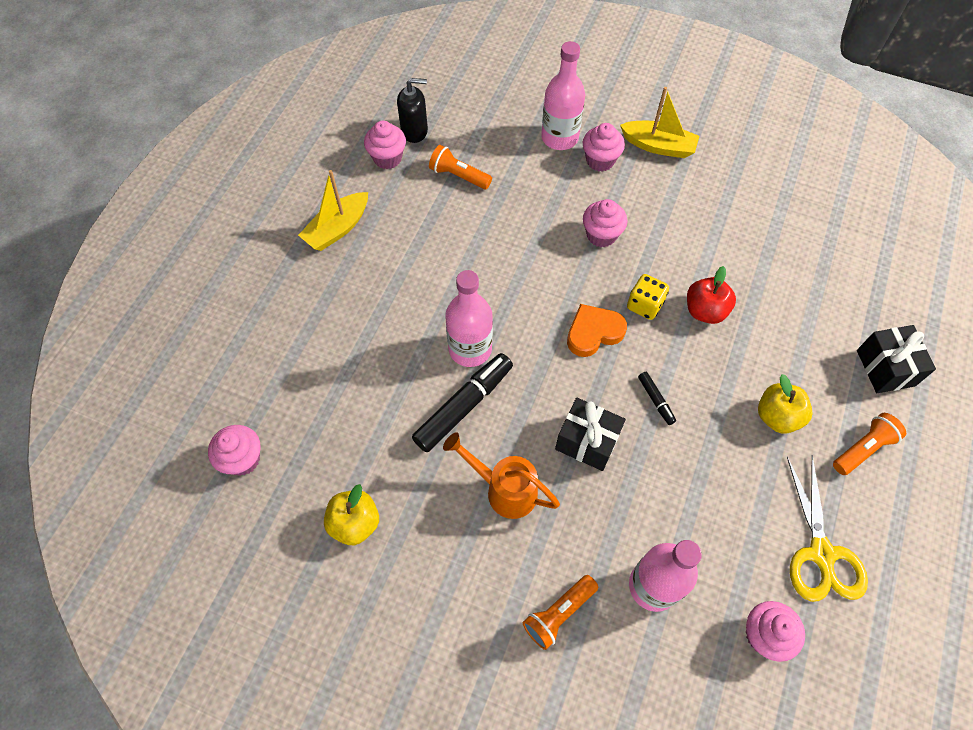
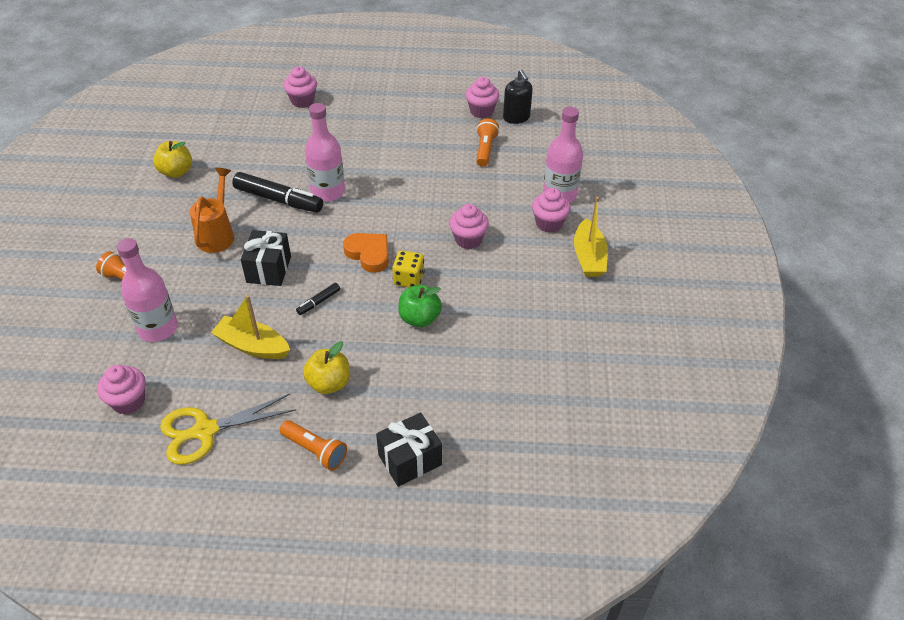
camera: 70 degrees right, 15 degrees down
(243, 459) = (209, 115): pink cupcake -> pink cupcake (302, 101)
(337, 229) = (404, 105): yellow boat -> yellow boat (252, 346)
(705, 311) = (419, 318): red apple -> green apple

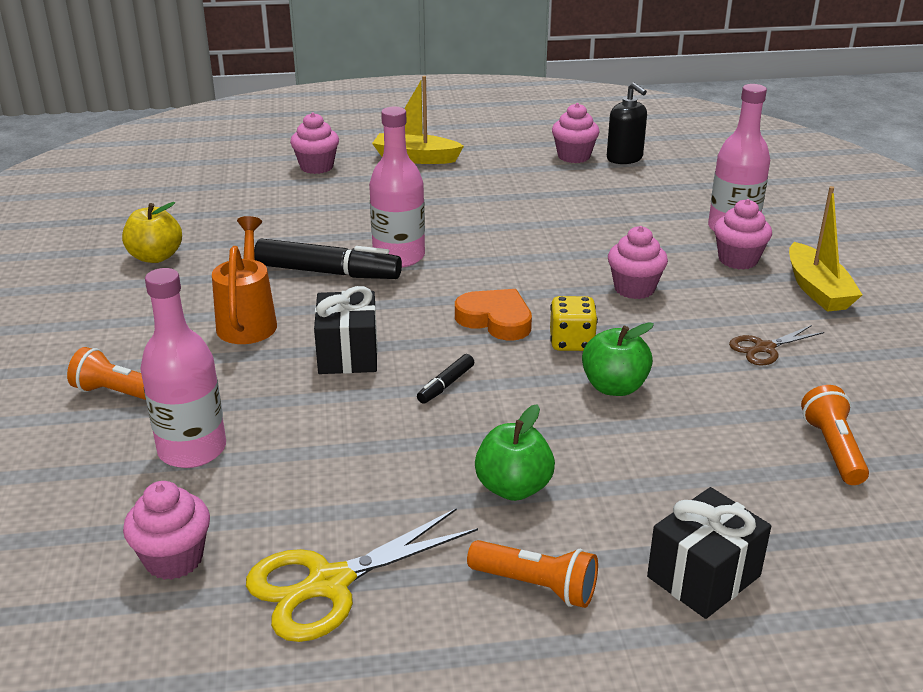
camera: 10 degrees left, 15 degrees down
(252, 346) = (363, 453): yellow boat -> yellow boat (415, 158)
(329, 383) = (513, 487): yellow apple -> green apple
(485, 149) = (601, 193): orange flashlight -> orange flashlight (833, 449)
(528, 301) = (764, 348): none -> brown scissors

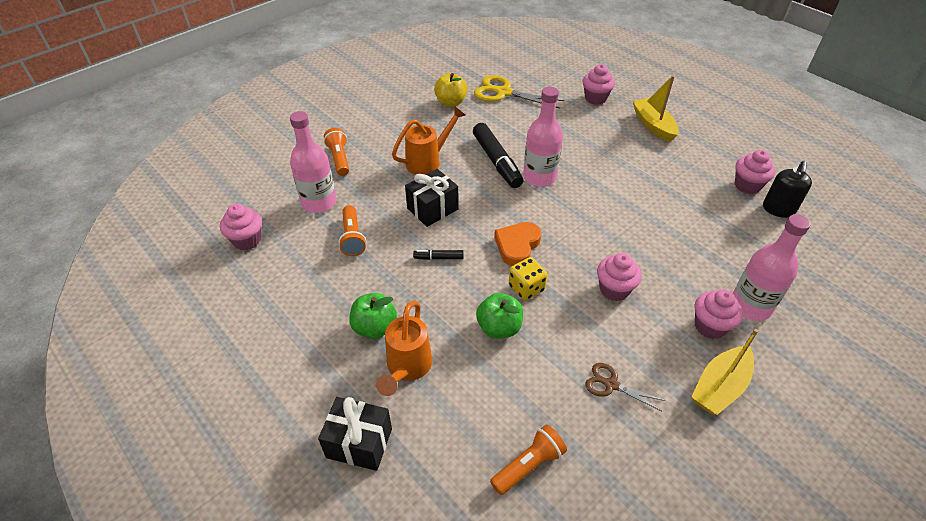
camera: 55 degrees right, 15 degrees up
(329, 584) = (262, 297): yellow scissors -> yellow scissors (503, 92)
(495, 319) = (517, 246): orange heart -> orange heart turned 150 degrees counterclockwise
(536, 586) = (307, 373): orange flashlight -> orange flashlight (352, 238)
(613, 486) = (406, 368): none -> orange watering can

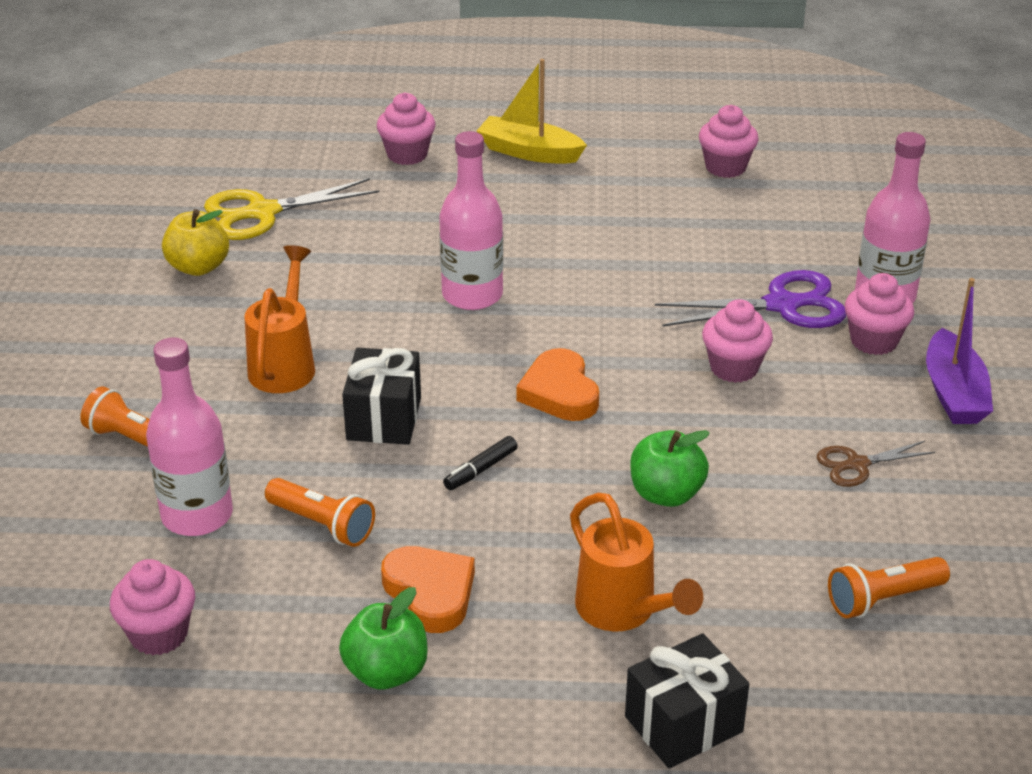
camera: 45 degrees left, 10 degrees down
(349, 297) = (430, 593): none -> orange heart
(375, 327) = (518, 600): green apple -> green apple (386, 672)
(496, 161) = (386, 308): black marker -> none
(526, 288) = (637, 431): yellow dice -> none
(528, 465) = (883, 599): orange flashlight -> orange flashlight turned 120 degrees counterclockwise
(683, 274) = (782, 305): none -> purple scissors
(719, 387) = (954, 393): yellow boat -> purple boat
(778, 209) = (789, 176): black soap dispenser -> none

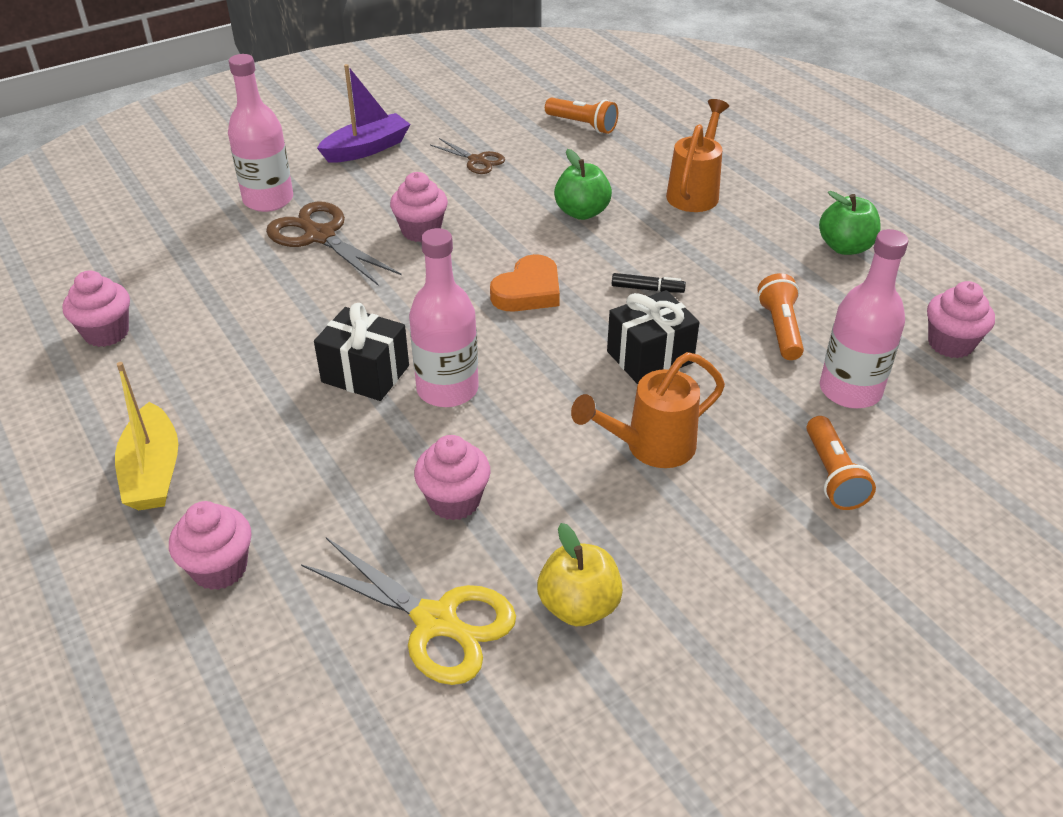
camera: 125 degrees left, 5 degrees up
(430, 593) = (772, 259): orange heart -> none
(683, 724) = (742, 150): black gift -> black gift (365, 374)
(782, 305) = (320, 236): purple scissors -> brown scissors
(874, 341) = (333, 189): pink cupcake -> pink cupcake (454, 501)

